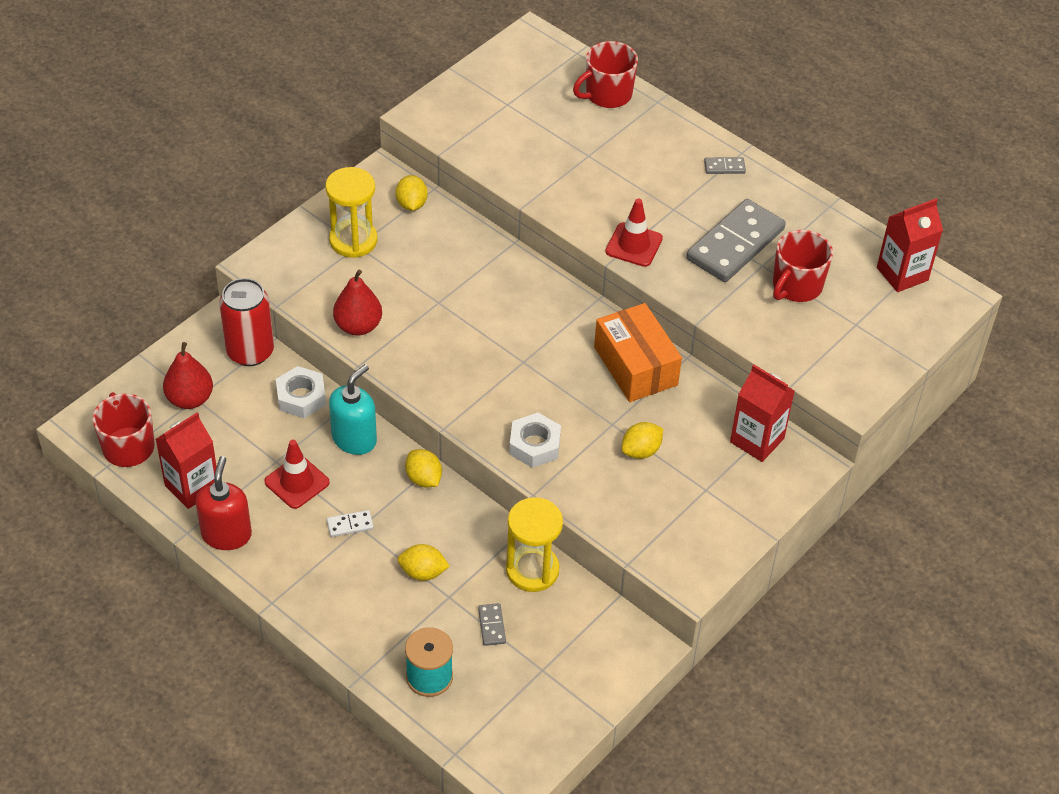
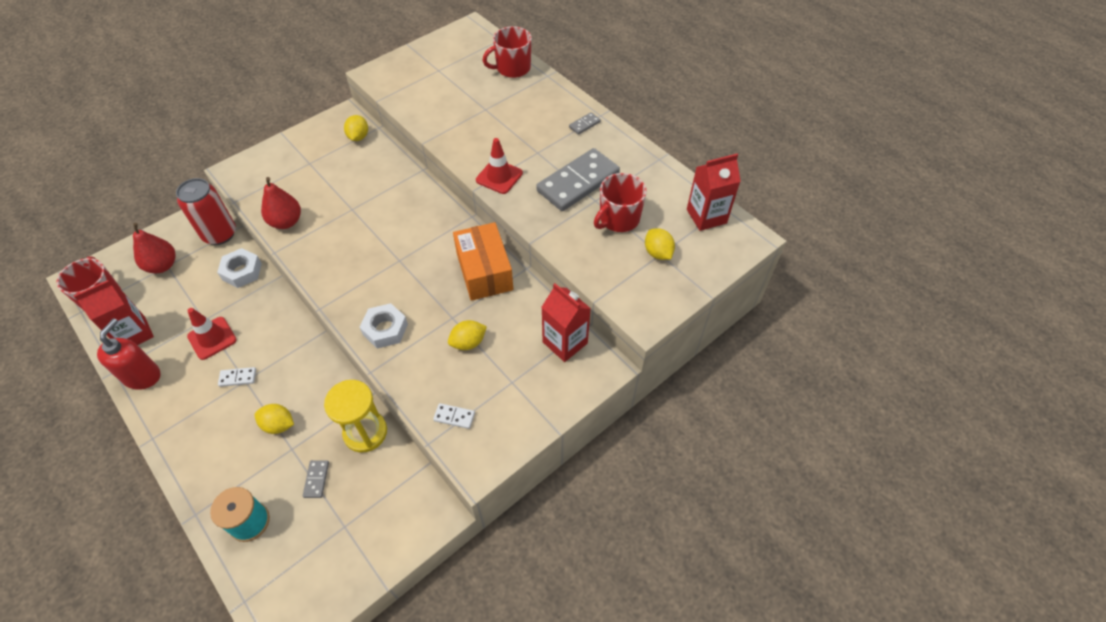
camera: 10 degrees right, 5 degrees up
(353, 240) = (307, 159): yellow hourglass -> none
(354, 439) = (268, 308): turquoise soap dispenser -> none
(423, 479) = (307, 345): yellow lemon -> yellow lemon (658, 253)
(649, 533) = (454, 416): none -> white domino
(724, 167) = (584, 124): grey domino -> grey domino turned 45 degrees counterclockwise

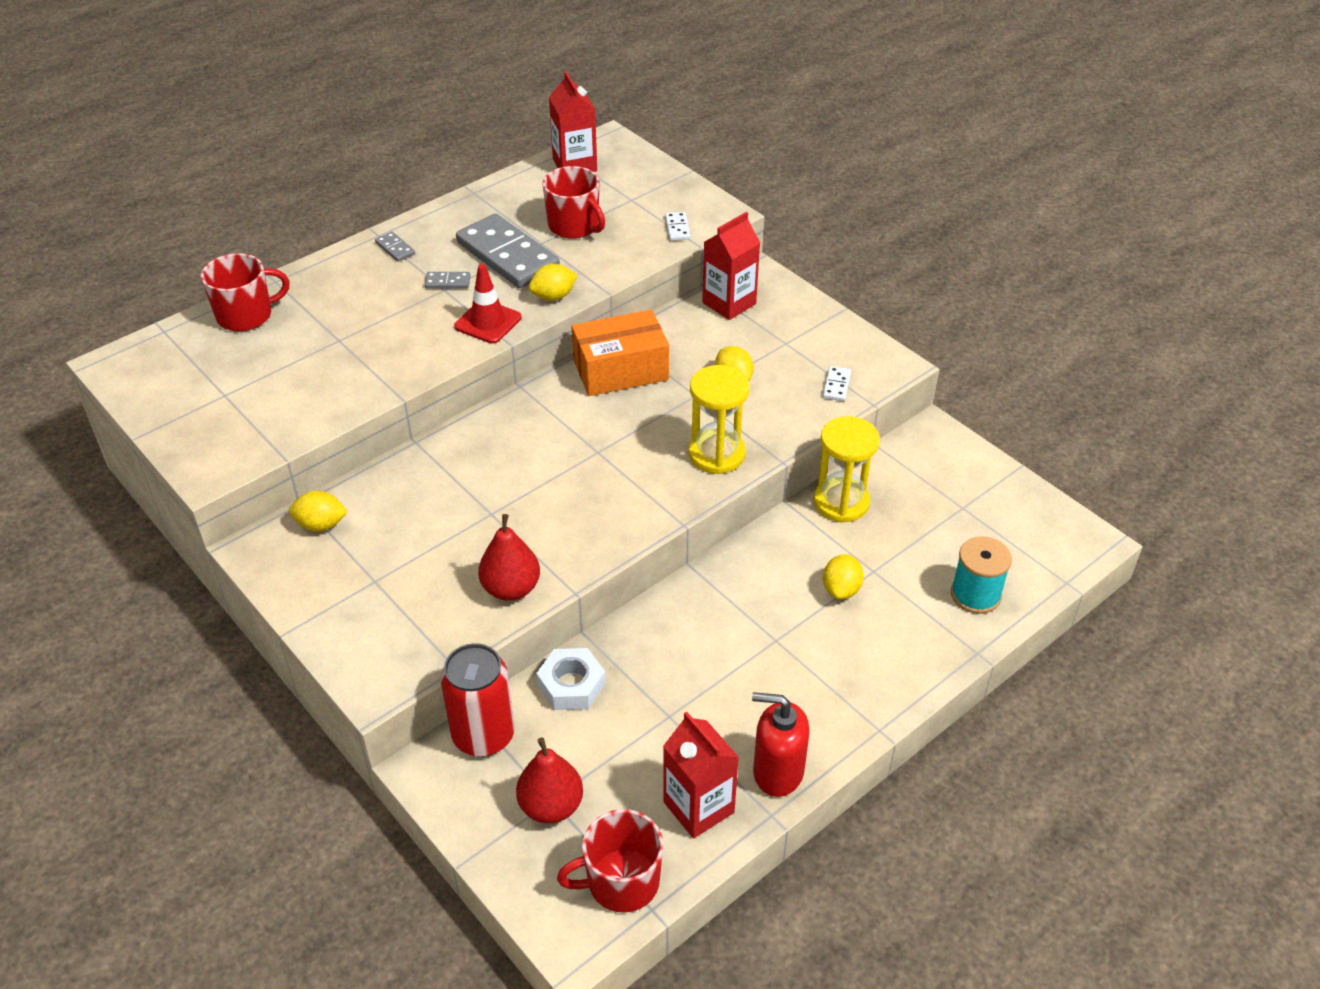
camera: 90 degrees left, 10 degrees down
(212, 338) = (704, 696): red traffic cone -> none
(238, 378) = (772, 649): white domino -> white domino (677, 228)
(316, 479) = (910, 540): grey domino -> grey domino (447, 282)
(385, 329) = (716, 454): white nut -> yellow hourglass
(512, 68) = (246, 315): red mug -> red mug turned 90 degrees counterclockwise
(658, 253) = (629, 201): yellow lemon -> yellow lemon (553, 296)

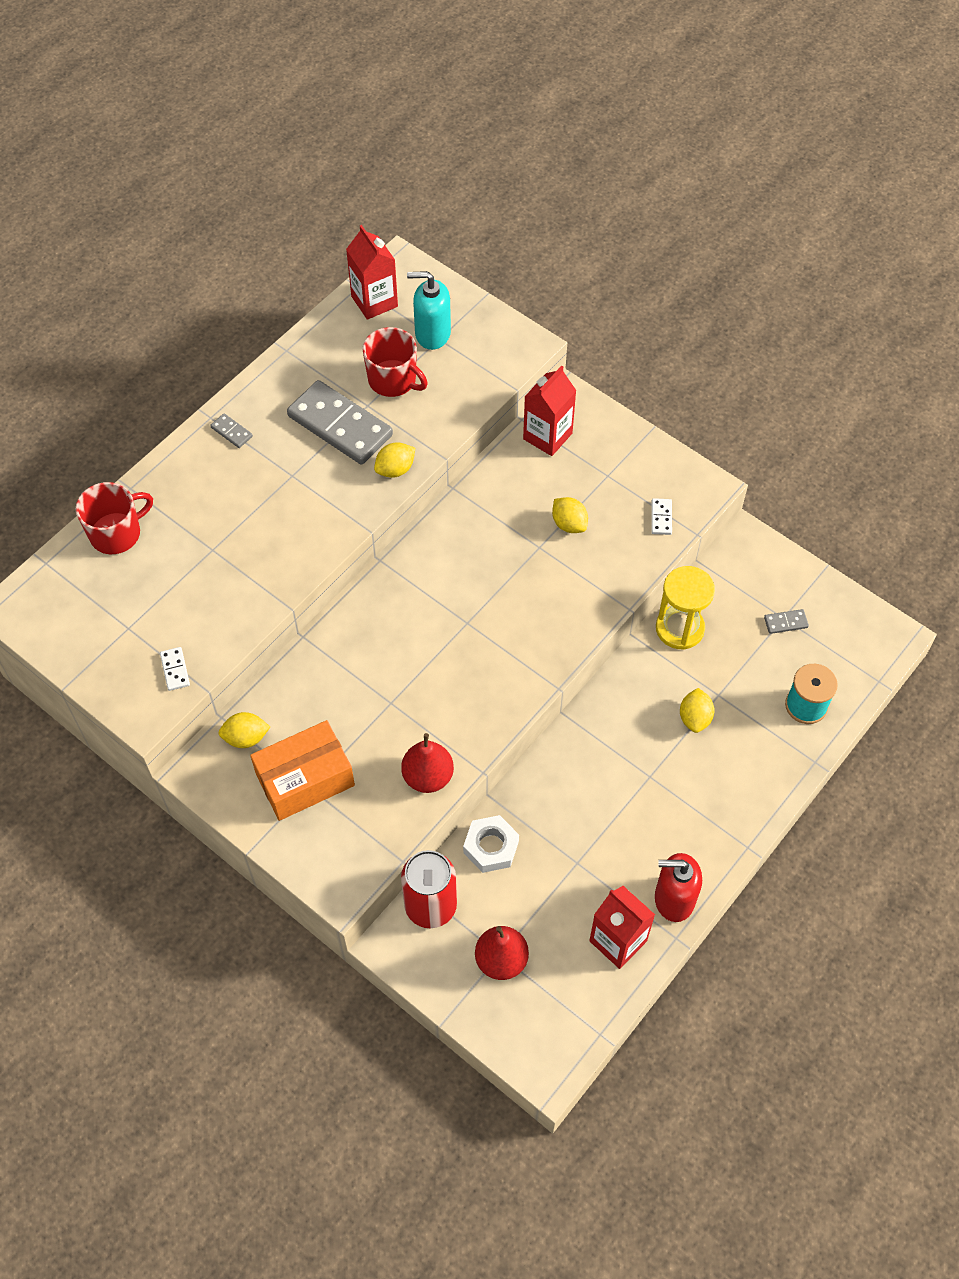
camera: 10 degrees left, 15 degrees up
(447, 282) = (293, 466): grey domino -> grey domino (785, 622)
(488, 322) = (343, 509): red traffic cone -> none
(620, 370) = (466, 528): orange box -> orange box (305, 780)
(621, 882) = (571, 1015): red mug -> none
(626, 195) = (432, 334): none -> turquoise soap dispenser
(677, 228) = (490, 369): white domino -> white domino (175, 670)
(716, 454) = (571, 609): yellow hourglass -> none

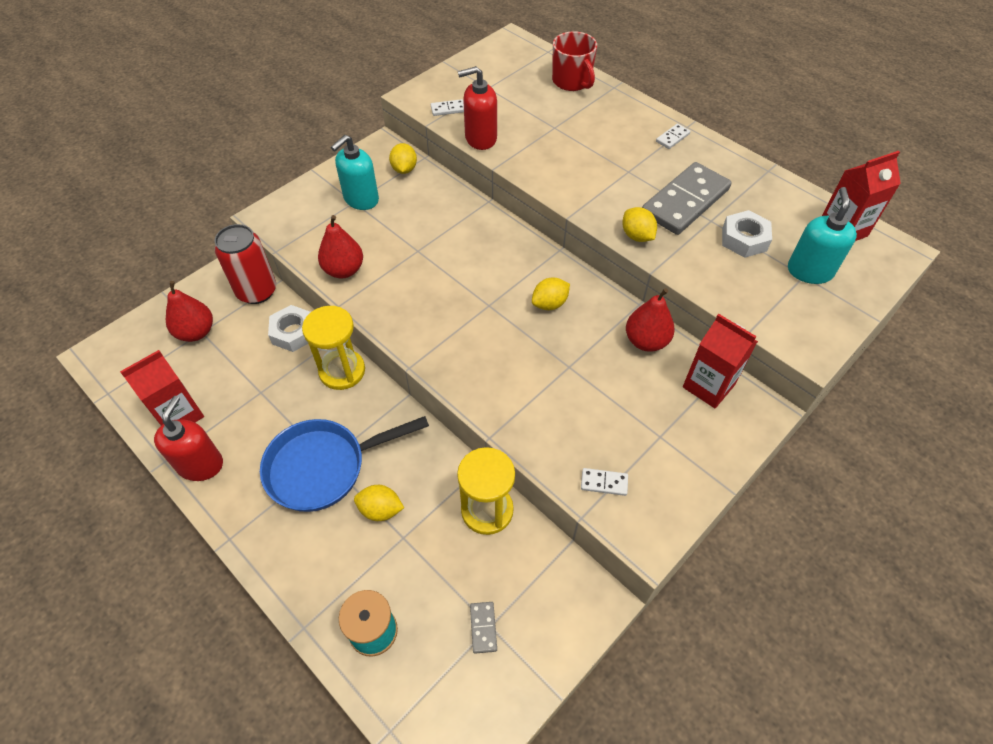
camera: 95 degrees right, 5 degrees down
(231, 432) = (672, 138): grey domino -> white domino
(235, 627) = (480, 138): none -> red soap dispenser
(305, 780) = (361, 199): orange box -> turquoise soap dispenser
(393, 380) = (744, 239): red mug -> white nut
(500, 483) = (646, 341): none -> red pear
(539, 783) = (342, 371): none -> yellow hourglass
(569, 524) = (596, 394): yellow lemon -> yellow lemon (549, 304)
(658, 777) = (324, 467): none -> blue pan

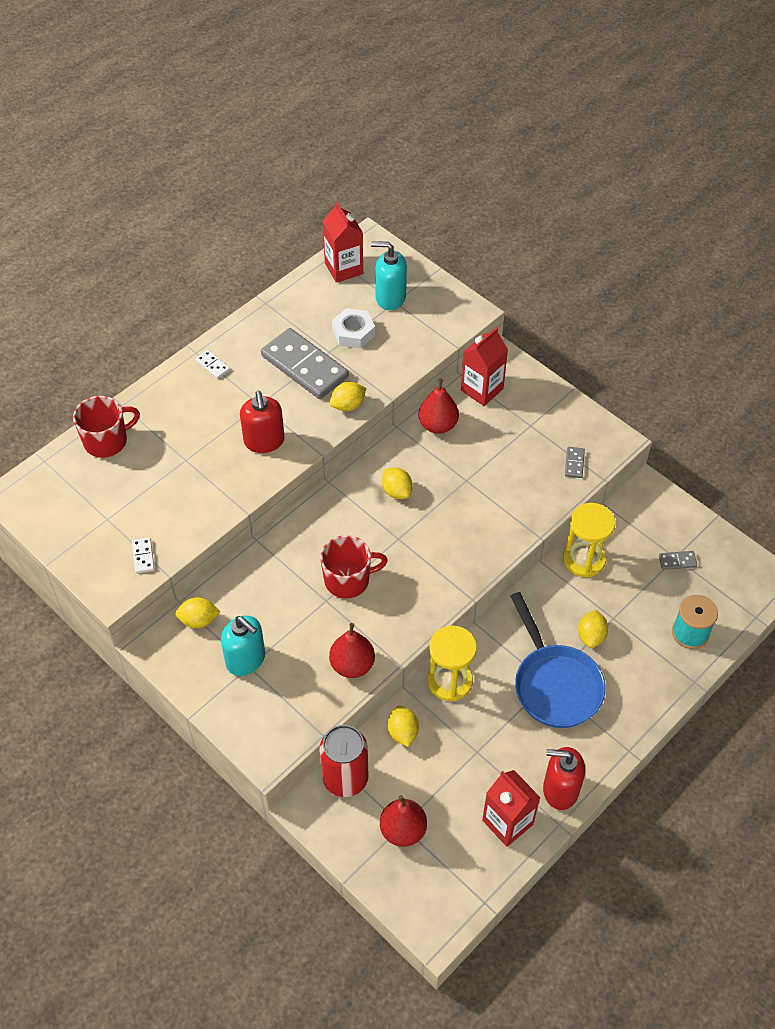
camera: 90 degrees left, 0 degrees up
(293, 332) = (403, 732): white nut -> yellow lemon
(439, 266) = (348, 580): none -> red mug
(480, 138) = (198, 525): red soap dispenser -> red soap dispenser (264, 441)
(604, 482) = (574, 463): white domino -> grey domino

